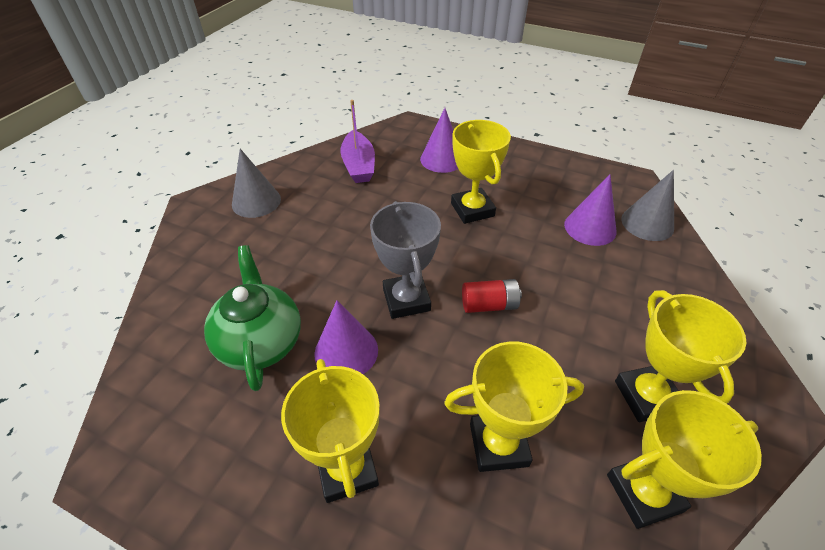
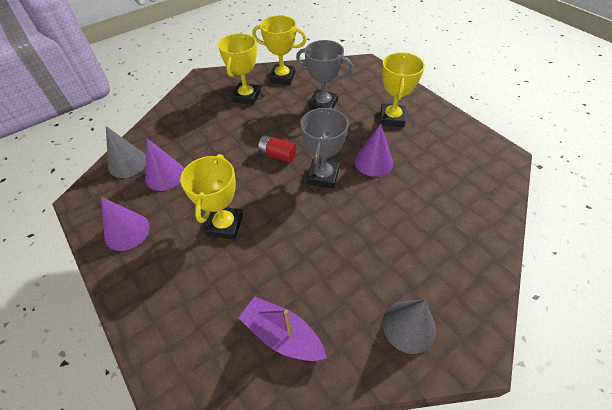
camera: 150 degrees left, 5 degrees up
(261, 341) = (423, 185): green teapot -> none
(359, 165) = (282, 335): purple boat -> purple boat turned 75 degrees counterclockwise
(442, 159) = (195, 301): purple cone -> purple cone (127, 231)
(498, 444) = (323, 104): yellow trophy -> grey trophy

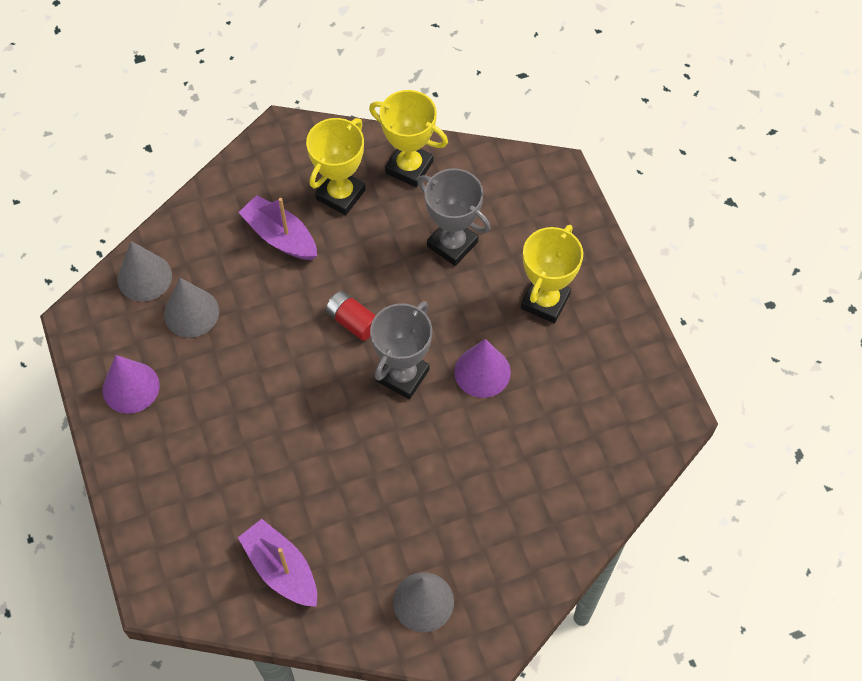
camera: 15 degrees right, 10 degrees up
(165, 175) = (191, 313): purple cone -> grey cone
(215, 123) = (280, 236): none -> purple boat
(225, 225) = (252, 413): yellow trophy -> none

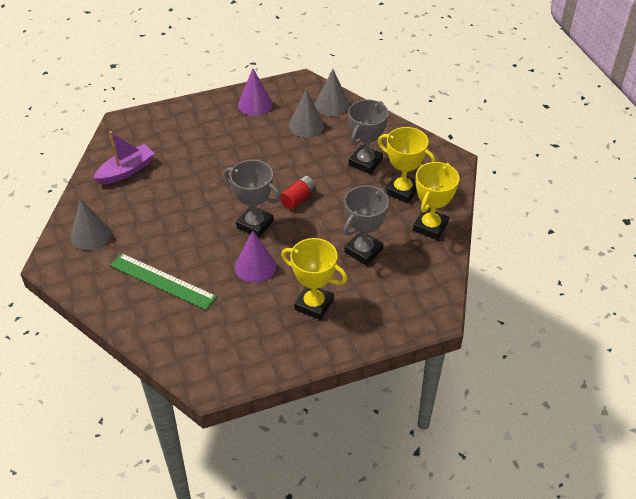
camera: 90 degrees right, 15 degrees down
(280, 236) = (365, 162): purple boat -> grey trophy
(511, 488) = (162, 281): none -> green ruler

